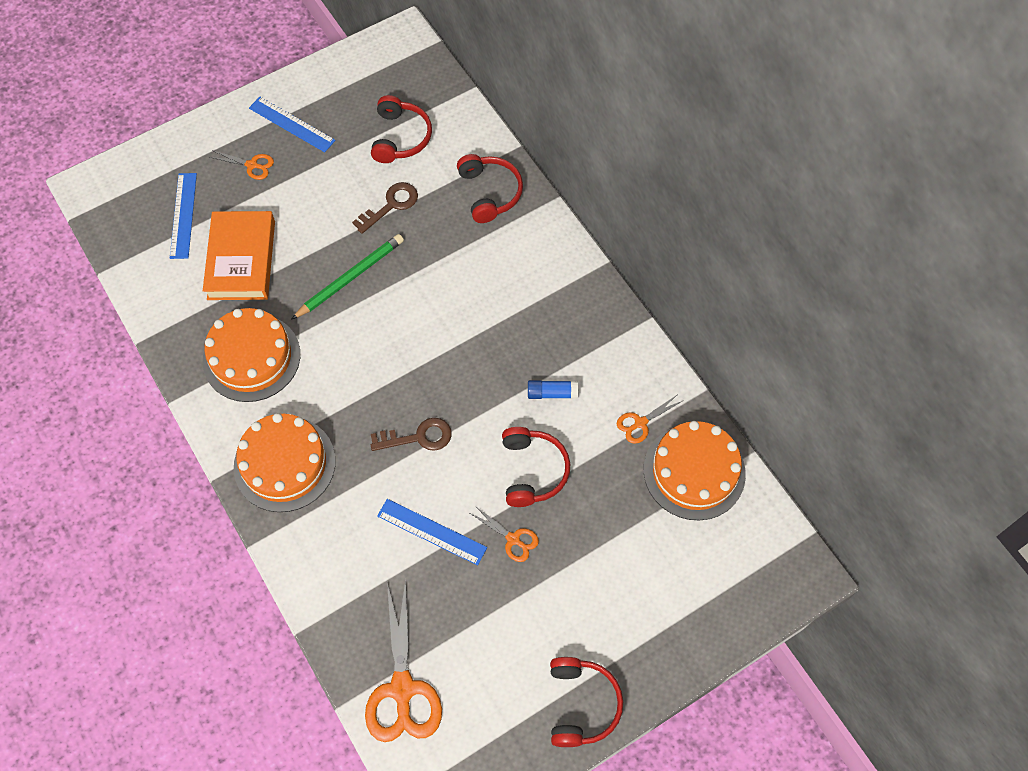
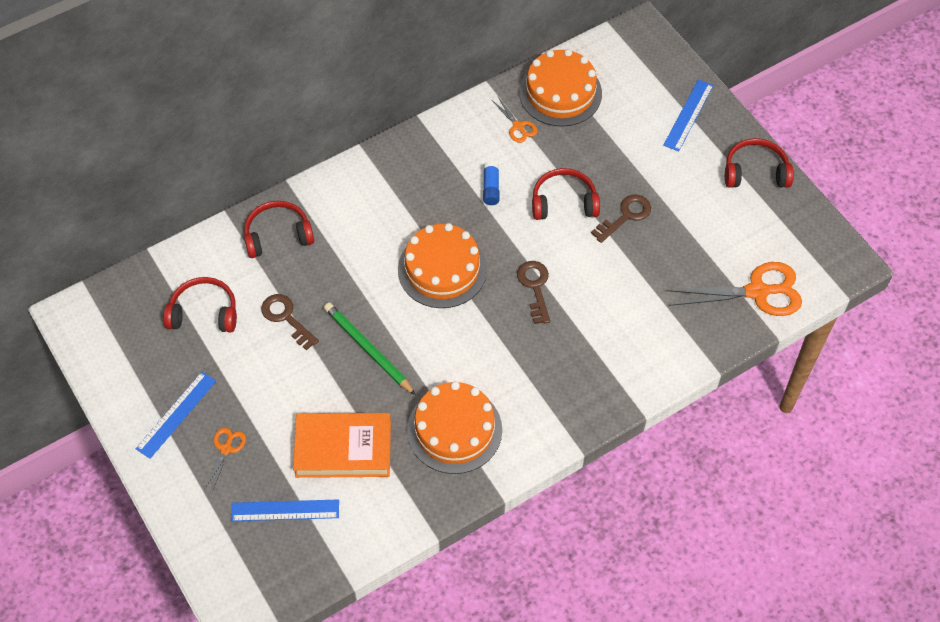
camera: 90 degrees left, 5 degrees down
(284, 464) = (564, 392): orange cake -> orange cake (442, 269)
(432, 531) = (622, 274): blue ruler -> blue ruler (688, 115)
(513, 539) = (625, 216): orange scissors -> brown key

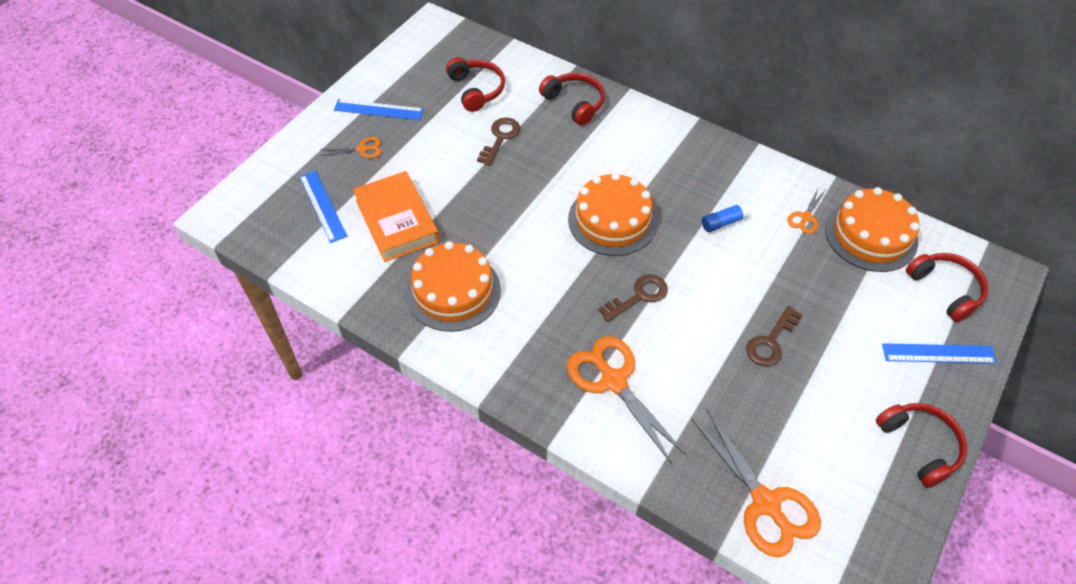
camera: 65 degrees right, 5 degrees down
(368, 349) = (500, 200): green pencil -> none
(564, 202) = (749, 284): red headphones -> red headphones (945, 290)
(608, 344) = (613, 381): none -> orange scissors
(625, 216) = (771, 341): brown key -> brown key turned 105 degrees clockwise

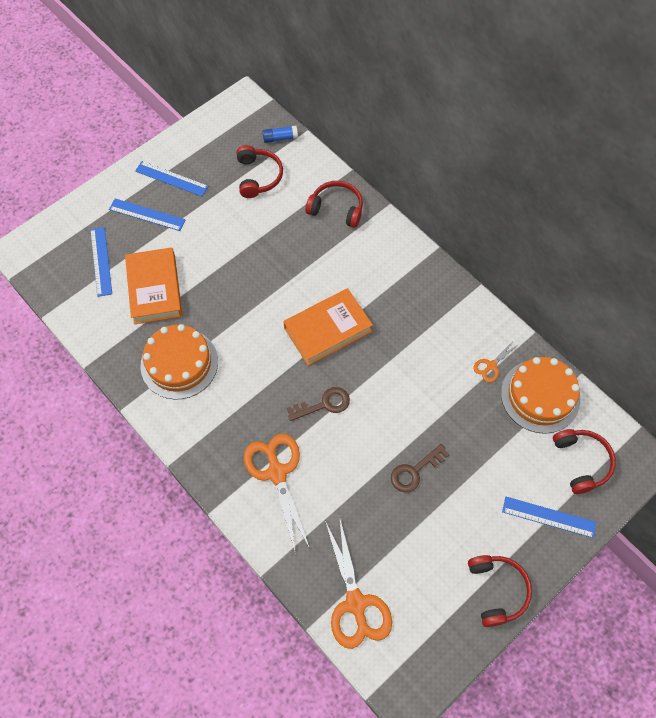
camera: 15 degrees right, 10 degrees up
(362, 149) = (147, 214): orange scissors -> blue ruler
(500, 138) = (262, 229): brown key -> none
(574, 103) = (336, 208): red headphones -> red headphones turned 45 degrees counterclockwise
(612, 220) = (328, 329): orange cake -> orange book
(723, 222) = (419, 354): blue glue stick -> blue glue stick (280, 138)

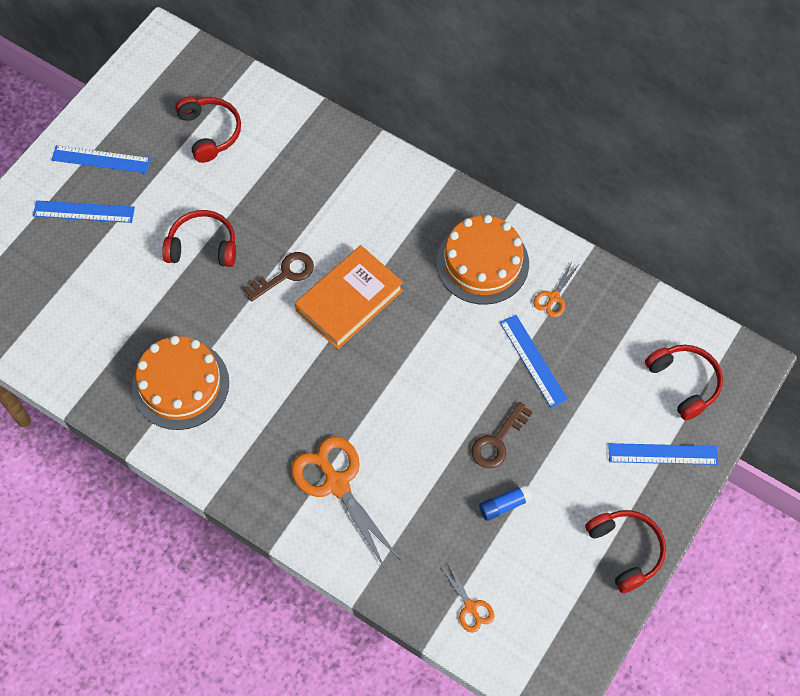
camera: 15 degrees left, 0 degrees up
(101, 261) = (44, 283): blue ruler -> blue ruler (533, 360)
(154, 289) = (122, 301): orange book -> none
(280, 138) = (223, 78): blue glue stick -> blue glue stick (504, 505)
(323, 404) = (369, 390): brown key -> brown key (285, 274)
(336, 208) = (318, 151): red headphones -> red headphones (203, 246)
(356, 603) = (470, 607): orange scissors -> orange scissors, size x0.49
(540, 396) = (619, 319): orange cake -> orange cake (482, 263)

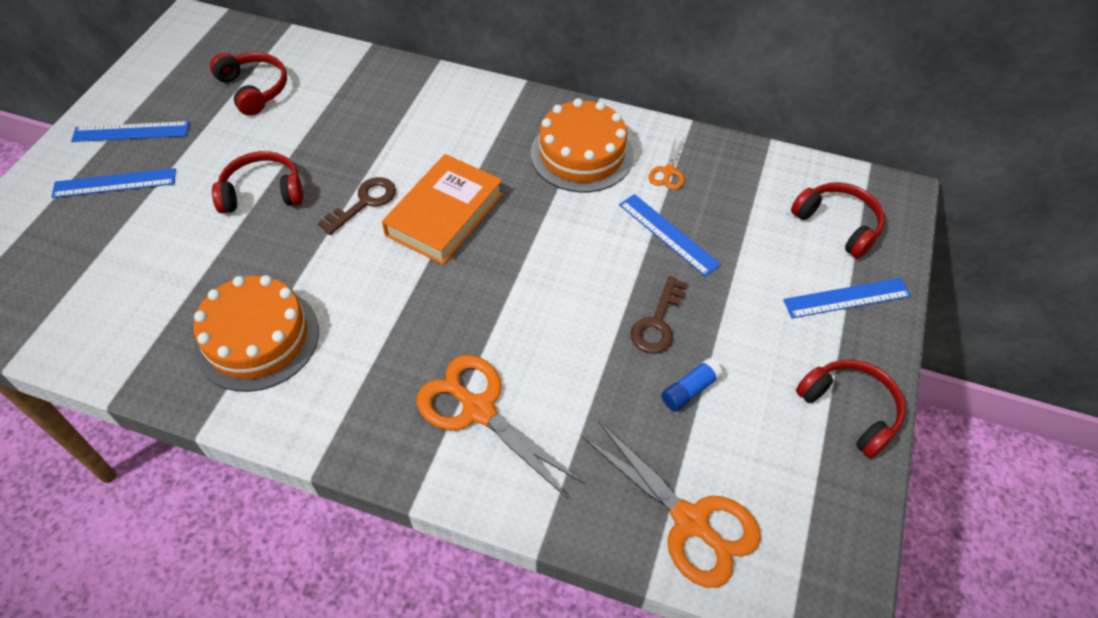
camera: 15 degrees left, 10 degrees down
(470, 607) = (690, 521): orange scissors -> orange scissors, size x2.03

